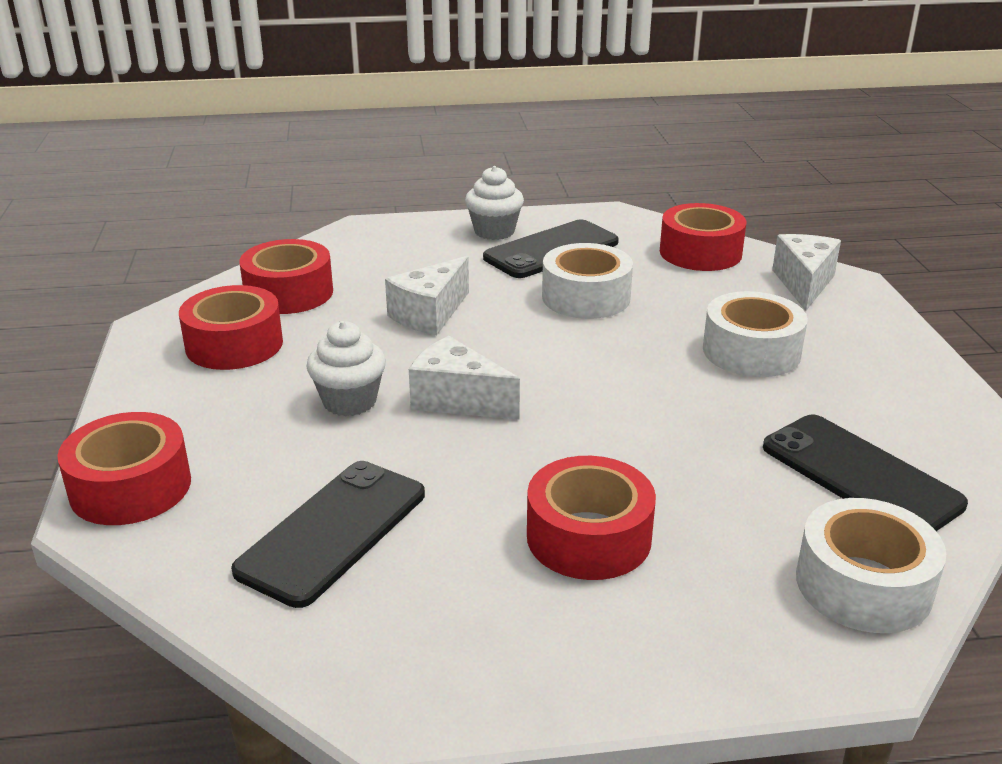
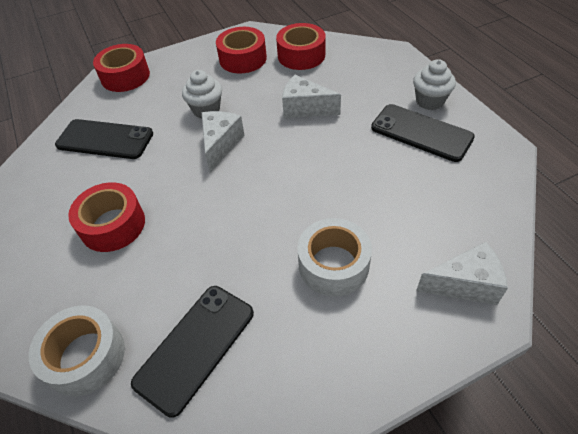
camera: 75 degrees right, 20 degrees up
(586, 297) = (364, 165): white tape -> none
(700, 252) = (476, 209): red tape -> none

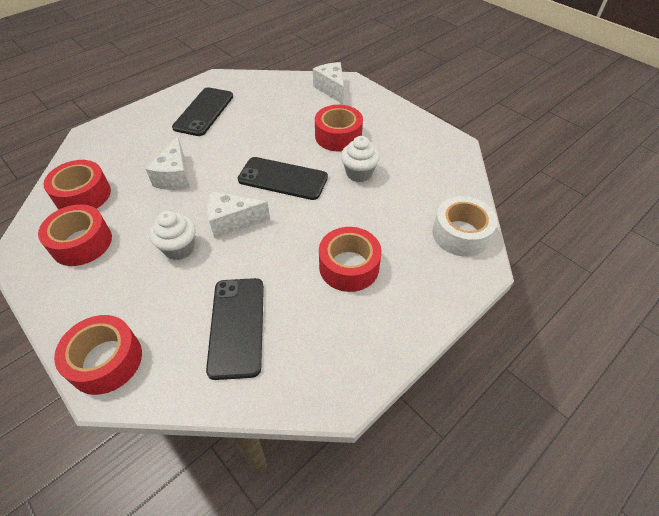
camera: 110 degrees left, 0 degrees up
(195, 347) = (423, 182): black phone -> black phone (283, 178)
(333, 265) = (338, 136): white tape -> red tape
(429, 101) = (165, 110): white cupcake -> white cupcake (359, 173)

